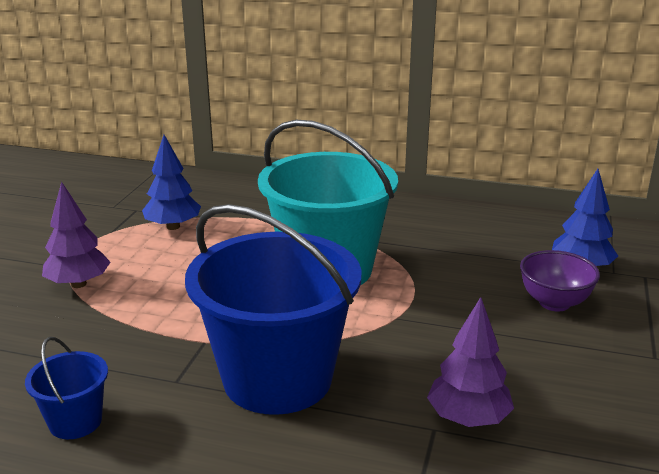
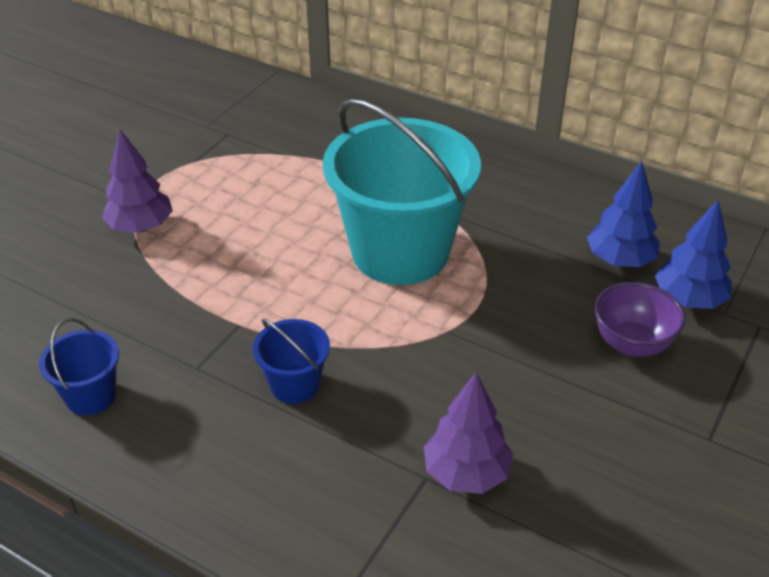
camera: 15 degrees right, 15 degrees up
(173, 226) = (258, 164): blue tree -> blue tree (620, 260)
(277, 378) = (295, 384): blue bucket -> blue bucket, size x0.44

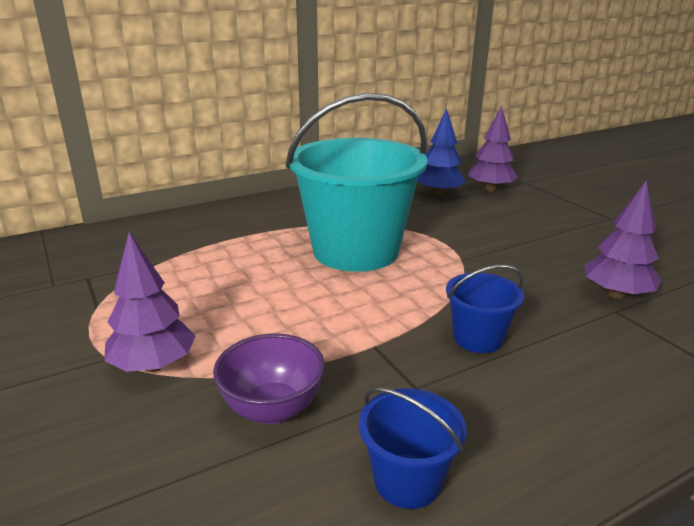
camera: 60 degrees left, 15 degrees down
(631, 344) = (517, 212): purple bowl -> purple bowl (272, 409)
(688, 300) = (490, 189): blue tree -> purple tree

